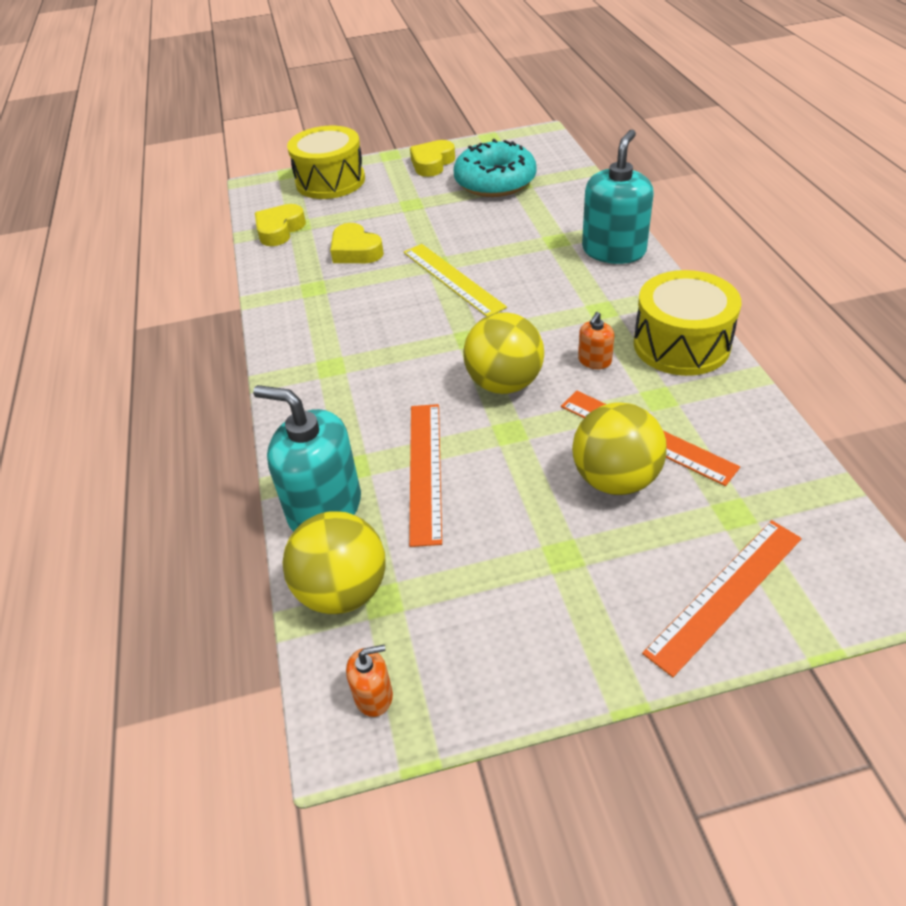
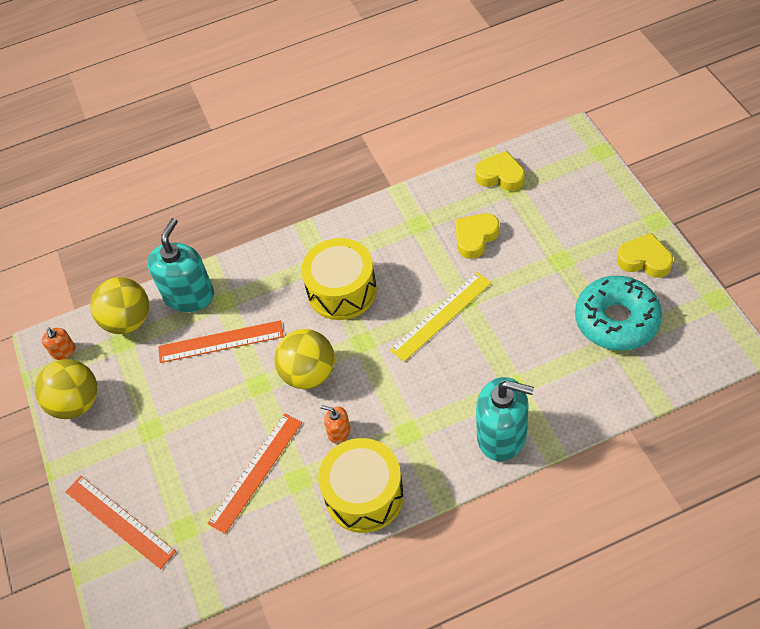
camera: 85 degrees right, 10 degrees up
(330, 181) = (592, 187): yellow drum -> yellow drum (342, 291)
(615, 479) = (213, 454): yellow ball -> yellow ball (76, 403)

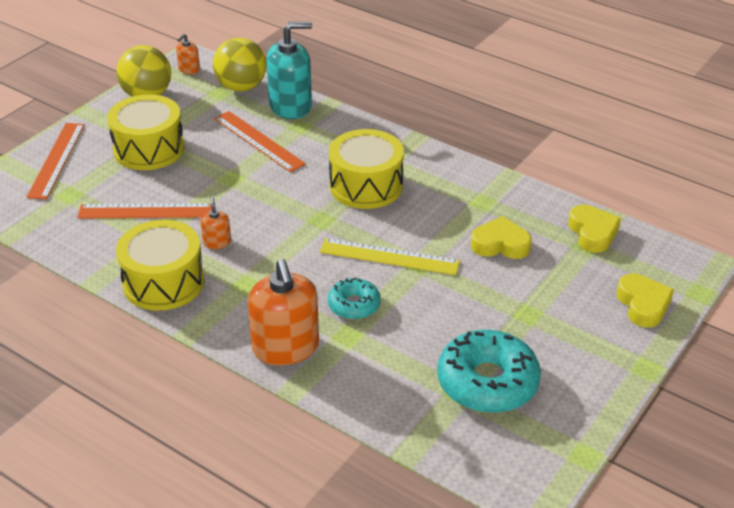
camera: 50 degrees right, 15 degrees down
(164, 434) = (149, 149): none -> yellow drum
(309, 374) = (263, 201): yellow ball -> none
(482, 366) = (354, 305): none -> turquoise donut
(502, 435) = (285, 347): turquoise soap dispenser -> orange soap dispenser
(644, 260) = (585, 377): yellow heart -> yellow heart (643, 305)

